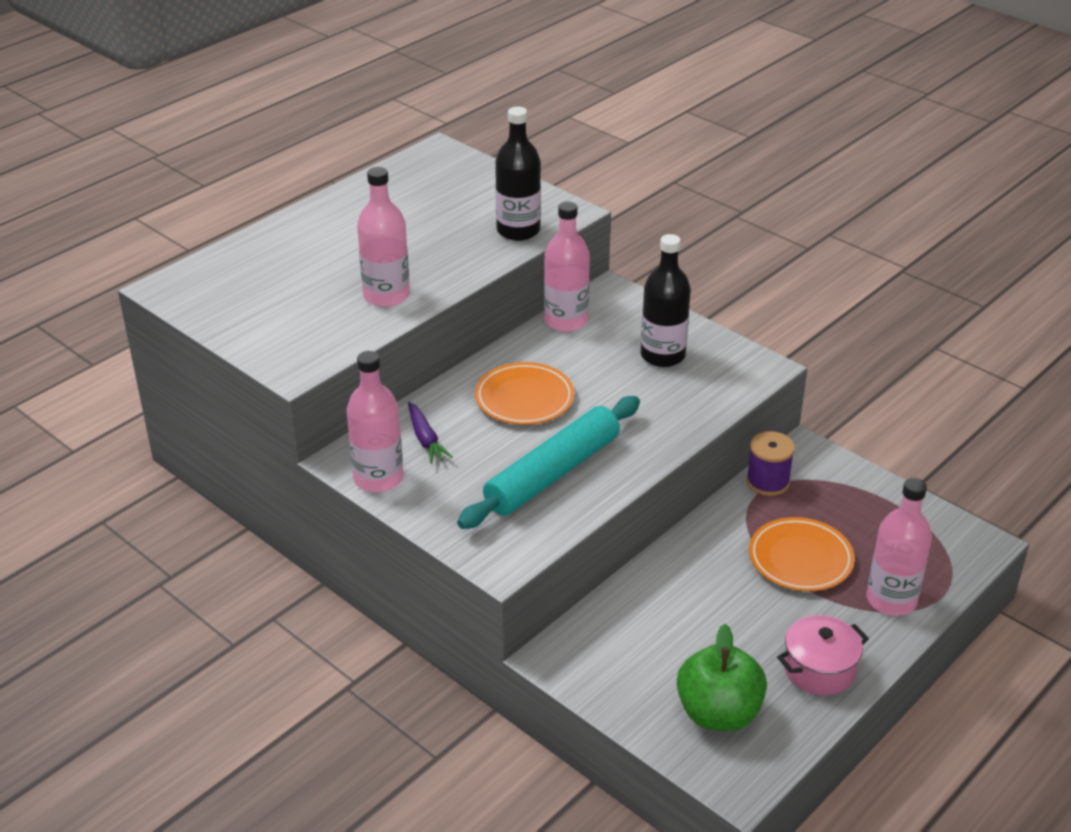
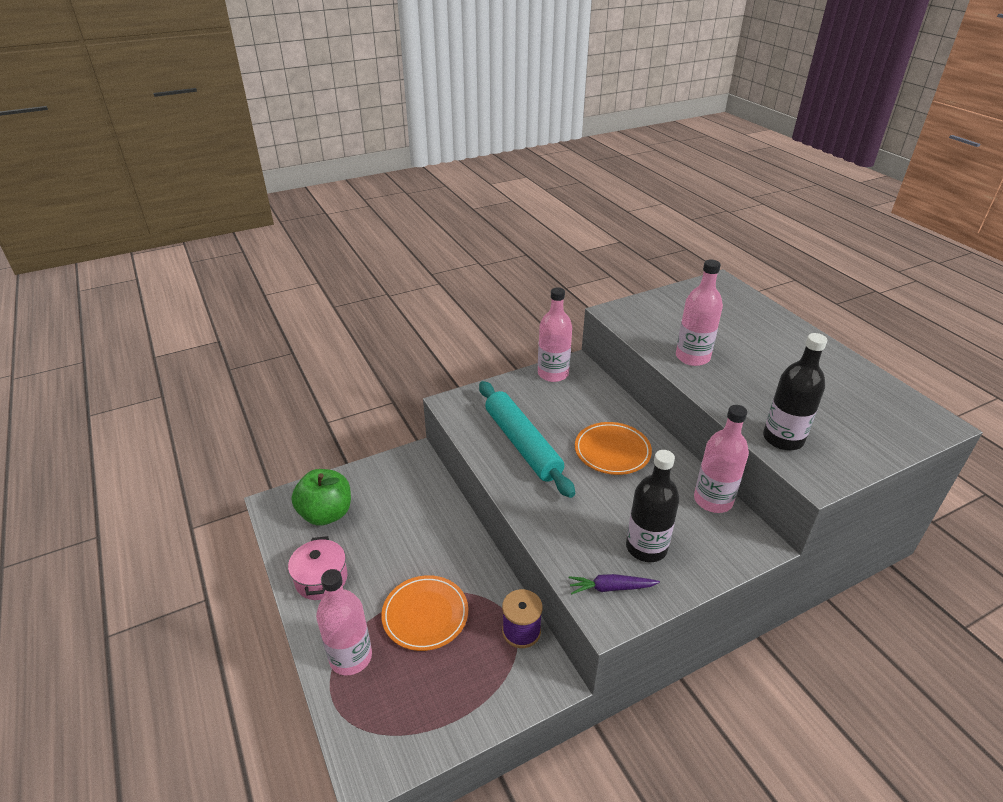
camera: 110 degrees right, 0 degrees up
(425, 439) = (583, 398): purple carrot -> purple carrot (611, 588)

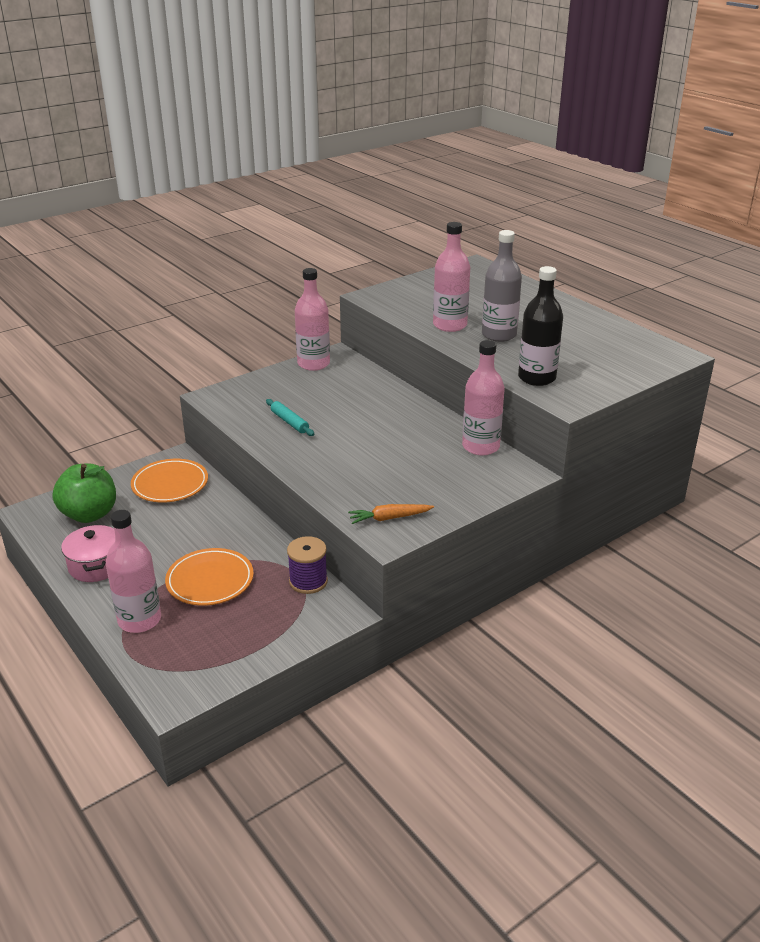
camera: 10 degrees left, 5 degrees down
(522, 444) = (289, 422): turquoise rolling pin -> turquoise rolling pin, size x0.45
(611, 588) = (389, 518): purple carrot -> orange carrot
(612, 451) = (380, 419): orange plate -> orange plate (170, 484)
(646, 547) = (420, 486): black bottle -> none
(743, 375) = (499, 335): none -> grey bottle

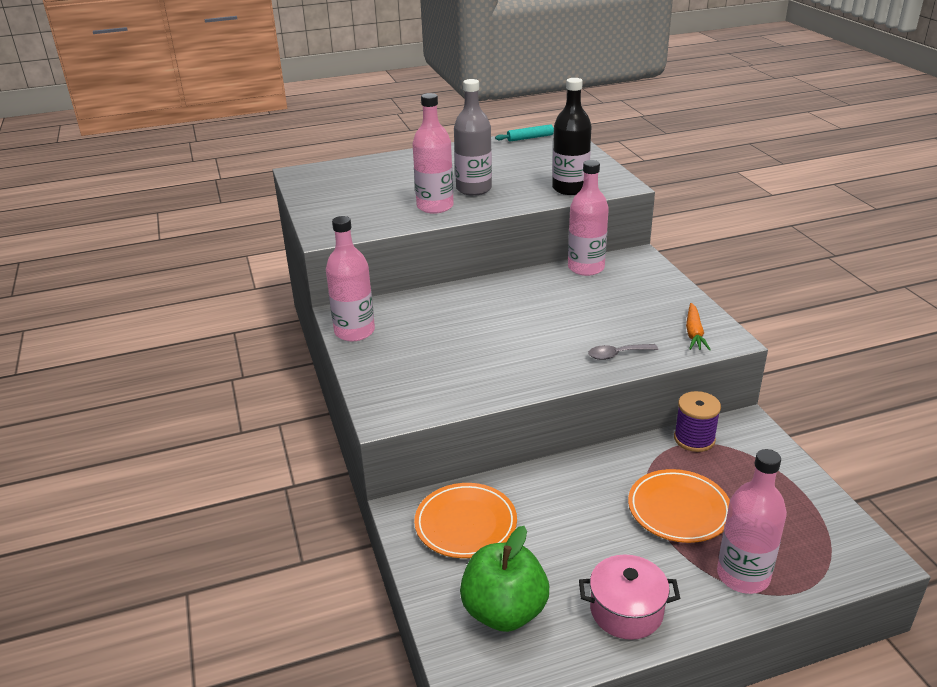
camera: 70 degrees left, 0 degrees up
(289, 422) = (482, 365): turquoise rolling pin -> turquoise rolling pin (530, 138)
(332, 480) = (617, 355): none -> grey spoon

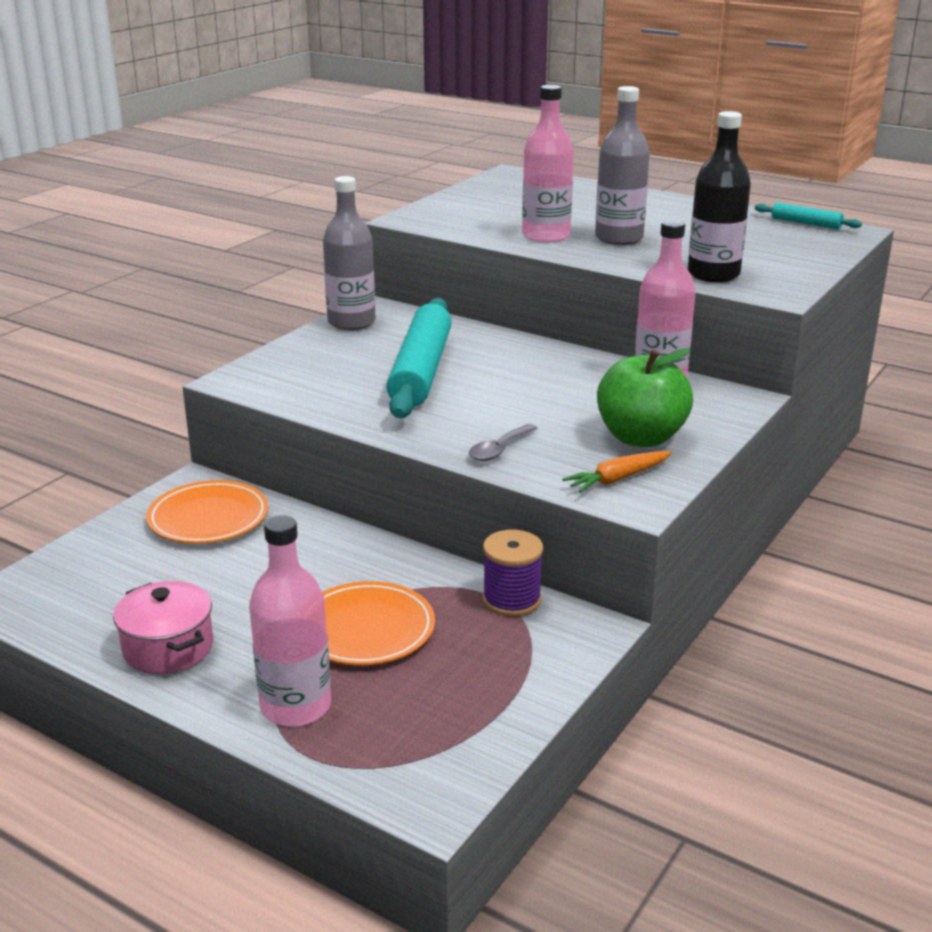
camera: 50 degrees right, 5 degrees down
(354, 332) = (351, 322): pink bottle -> grey bottle
(471, 337) = (421, 371): none -> turquoise rolling pin
(504, 611) = (106, 581): green apple -> green apple (641, 438)
(617, 355) = (499, 450): grey spoon -> grey spoon turned 90 degrees counterclockwise

